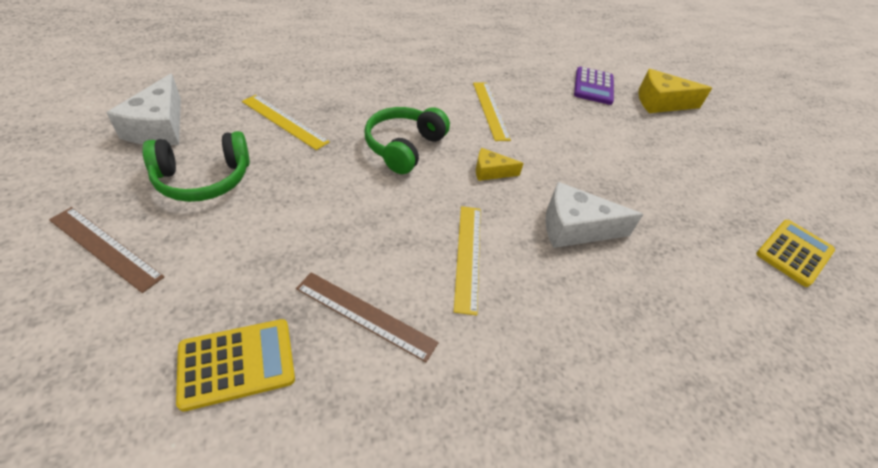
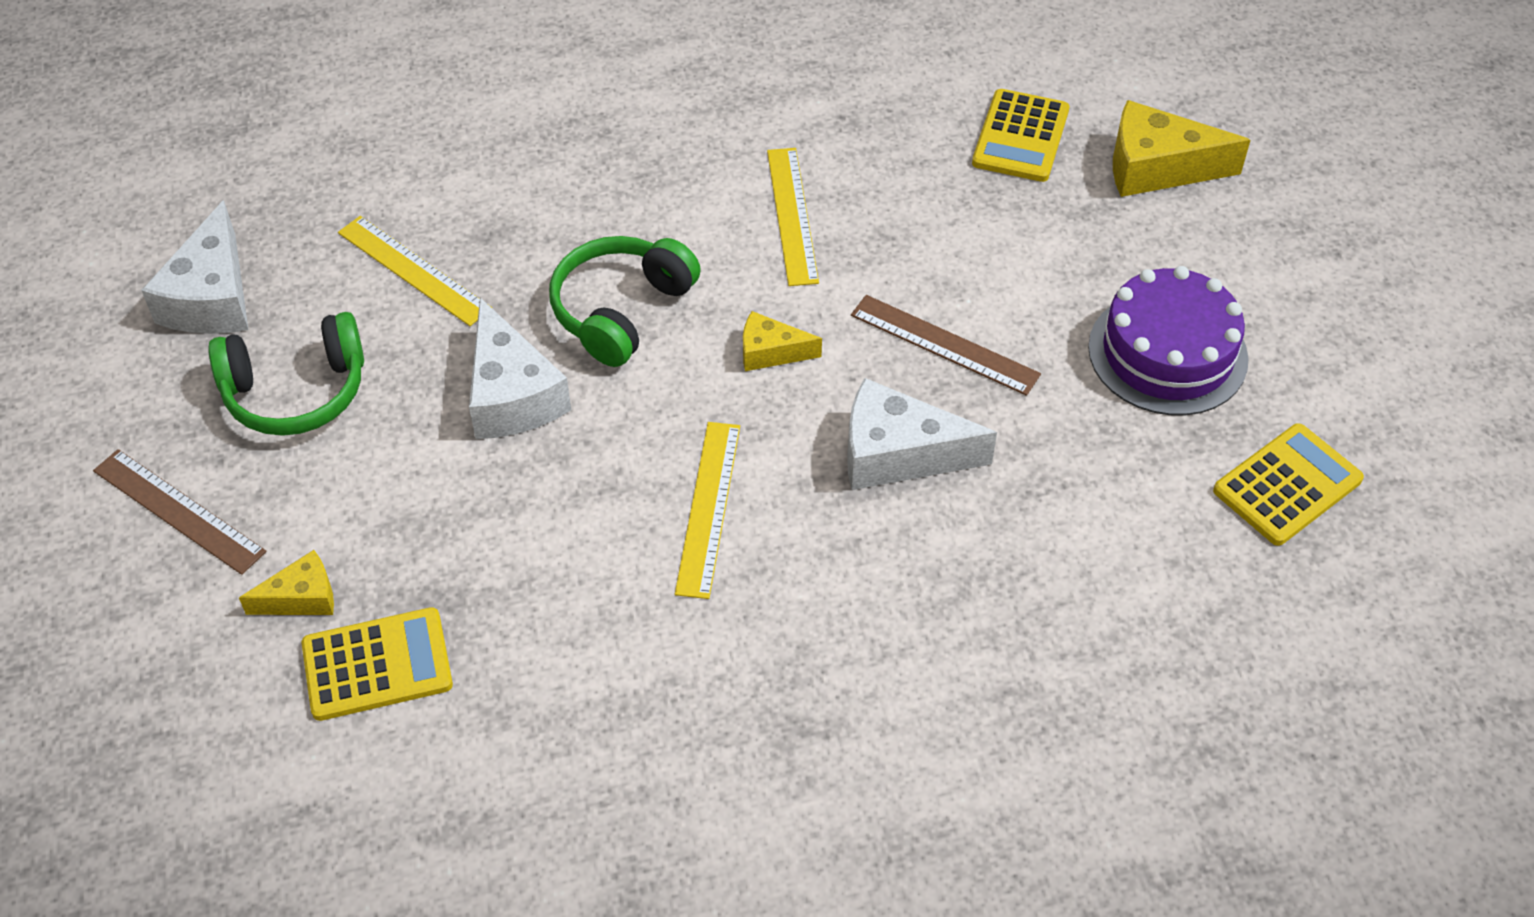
camera: 10 degrees right, 5 degrees up
(185, 310) = (302, 598): none -> yellow cheese
(341, 186) = (511, 395): none -> white cheese
(365, 315) = (546, 600): brown ruler -> brown ruler (944, 344)
(593, 86) = (1020, 137): purple calculator -> yellow calculator
(701, 182) = (1167, 353): none -> purple cake

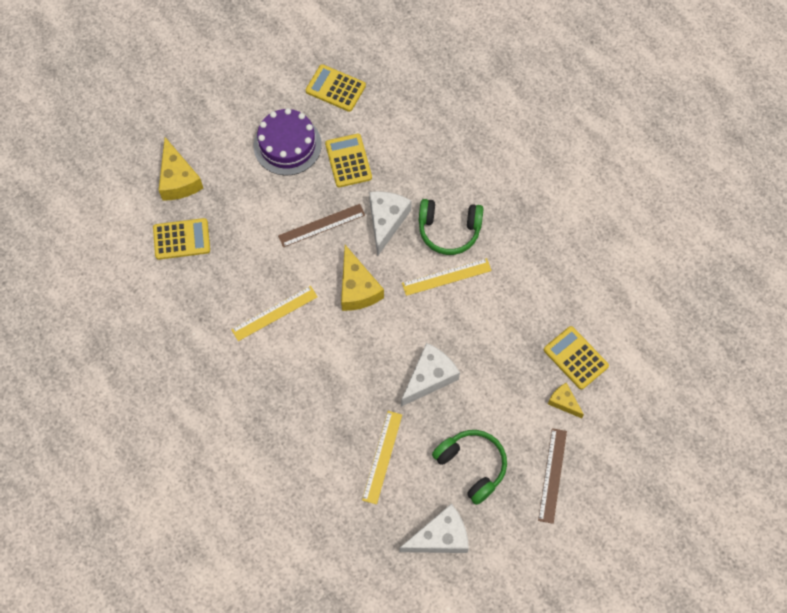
camera: 115 degrees left, 15 degrees up
(621, 310) = (363, 357): green headphones -> green headphones (449, 230)
(770, 352) = (357, 288): yellow cheese -> yellow cheese, size x1.76
(898, 454) = (386, 221): white cheese -> white cheese turned 150 degrees counterclockwise
(944, 344) = (321, 225): brown ruler -> brown ruler turned 60 degrees clockwise
(1081, 442) = (348, 161): none -> yellow calculator

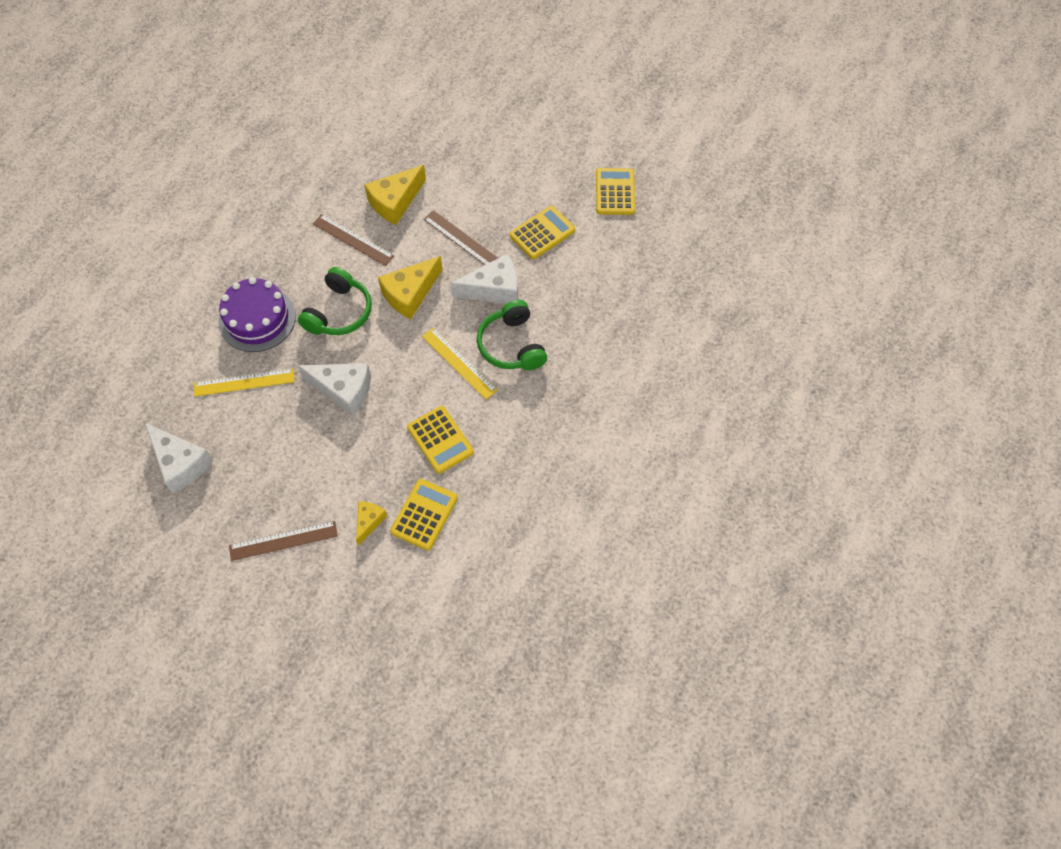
camera: 65 degrees right, 5 degrees down
(178, 179) = (451, 116): yellow cheese -> yellow cheese (395, 202)
(181, 239) = (393, 143): yellow calculator -> yellow calculator (440, 440)
(274, 313) = (353, 240): yellow ruler -> brown ruler
(287, 145) = (532, 180): purple cake -> purple cake (257, 319)
(472, 466) = (264, 463): green headphones -> green headphones (339, 312)

